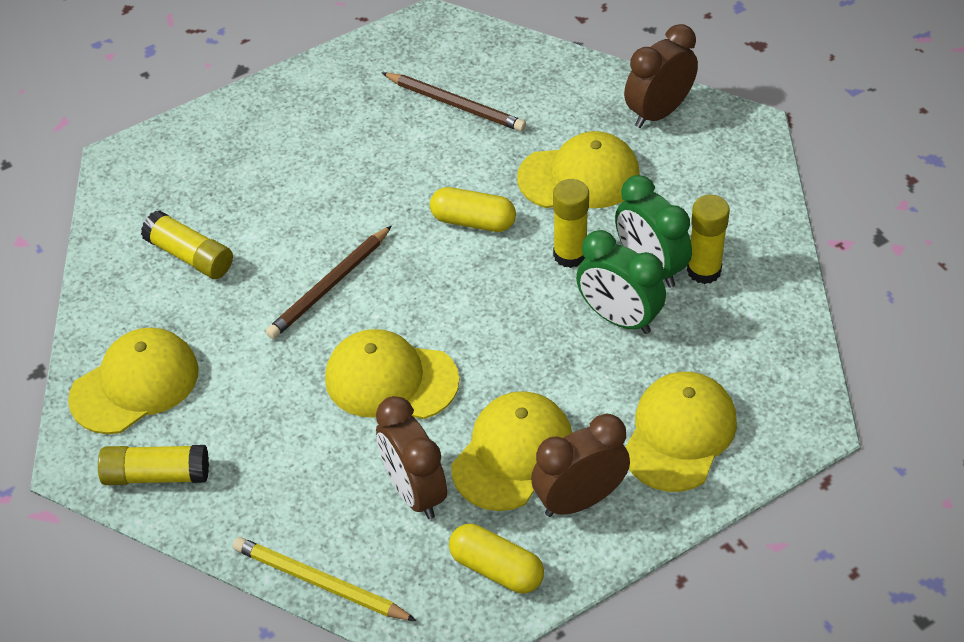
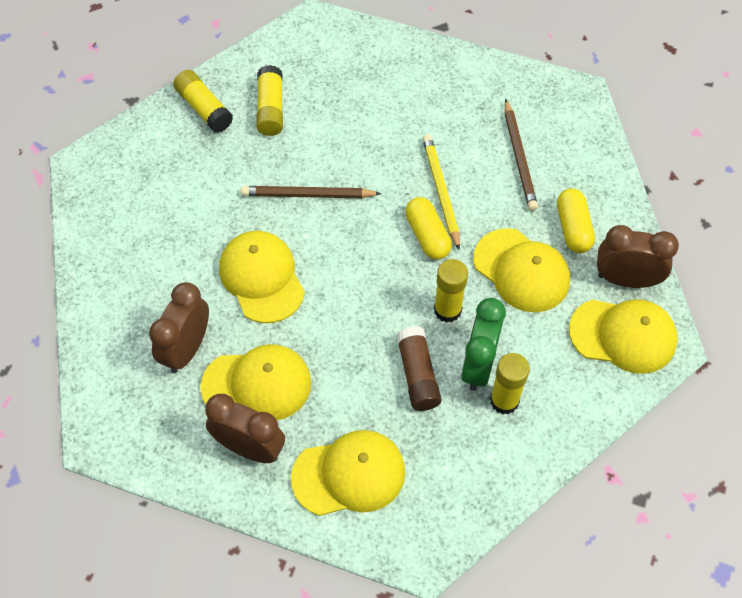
camera: 50 degrees right, 10 degrees up
(135, 384) = (155, 151): yellow cap -> yellow cap (623, 335)
(156, 475) = (101, 208): yellow glue stick -> yellow glue stick (204, 108)
(320, 582) = (86, 344): yellow pencil -> yellow pencil (441, 192)
(496, 569) = (162, 434): yellow capsule -> yellow capsule (573, 228)
(619, 318) = (417, 375): green clock -> brown glue stick

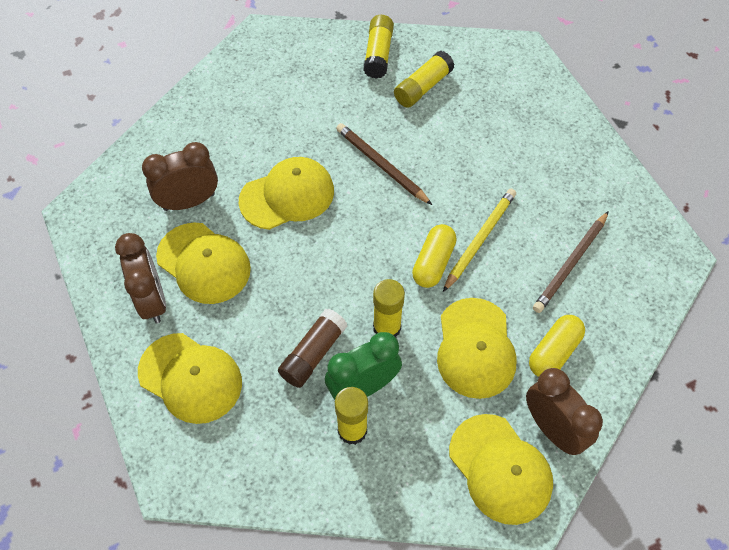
camera: 45 degrees right, 0 degrees up
(262, 278) = (287, 196): yellow cap -> yellow cap turned 45 degrees clockwise

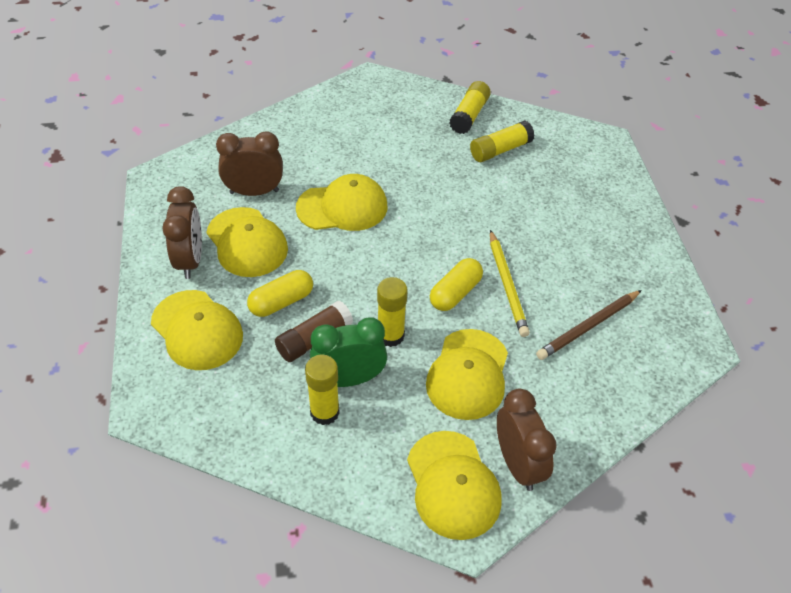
camera: 15 degrees right, 10 degrees down
(381, 165) = (438, 203): brown pencil -> none
(480, 240) = (507, 285): yellow pencil -> yellow pencil turned 120 degrees clockwise
(554, 352) = (544, 398): yellow capsule -> yellow capsule (281, 302)

